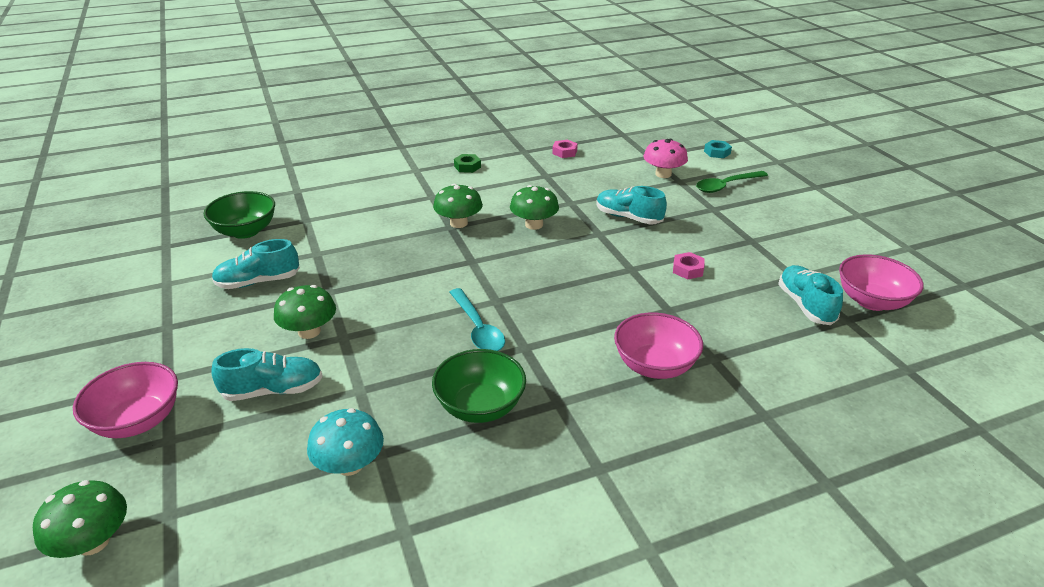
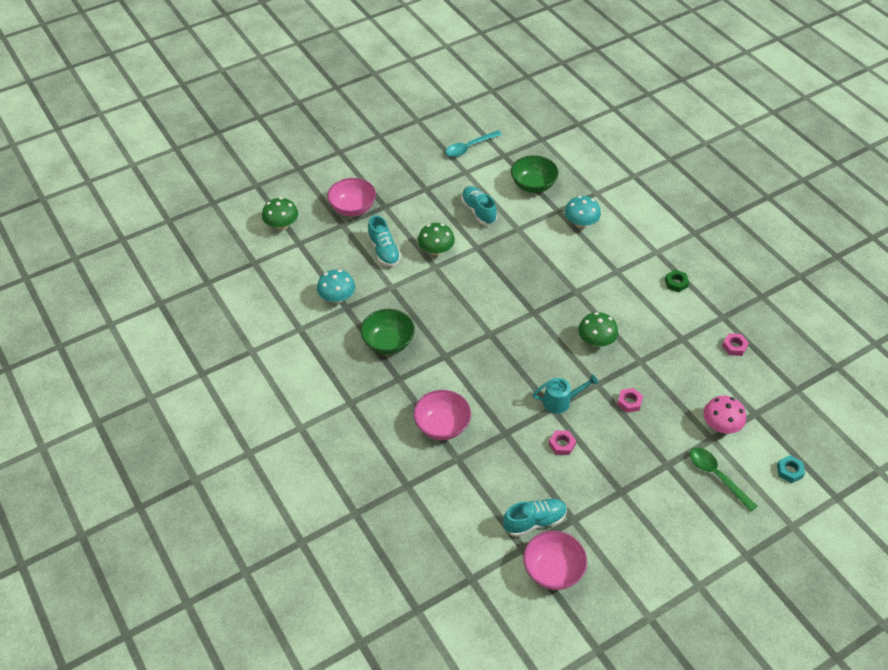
camera: 80 degrees right, 15 degrees up
(340, 207) = (581, 223): none -> turquoise mushroom
(458, 223) = (582, 295): green mushroom -> none
(478, 329) = (458, 329): turquoise spoon -> turquoise spoon (469, 147)
(622, 261) = (561, 401): none -> turquoise watering can
(628, 217) = (629, 402): turquoise shoe -> pink nut

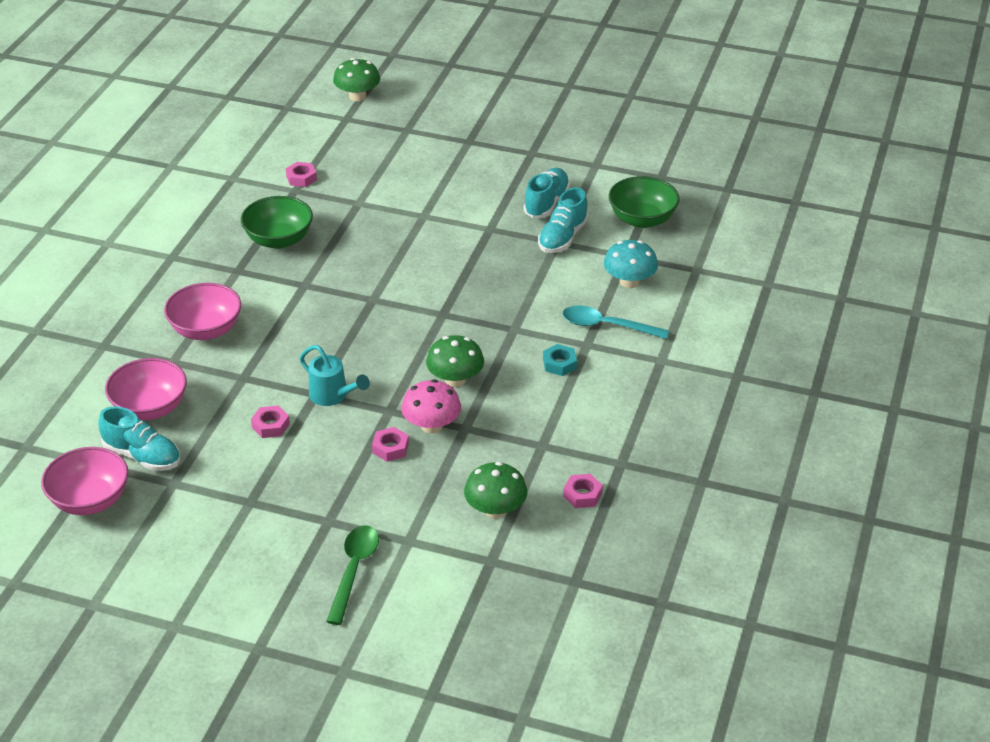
camera: 50 degrees right, 10 degrees down
(337, 297) = (301, 178): turquoise mushroom -> pink nut
(353, 208) = (438, 124): pink bowl -> pink bowl (150, 408)
(384, 251) = (403, 173): turquoise shoe -> turquoise shoe (562, 237)
(436, 250) = (449, 204): green mushroom -> green mushroom (495, 510)
(469, 147) = (637, 148): turquoise spoon -> turquoise spoon (606, 326)
(676, 283) = (629, 399): green nut -> none
(721, 425) = (438, 539): pink mushroom -> pink mushroom (431, 425)
(789, 471) = (430, 632): turquoise nut -> turquoise nut (559, 364)

